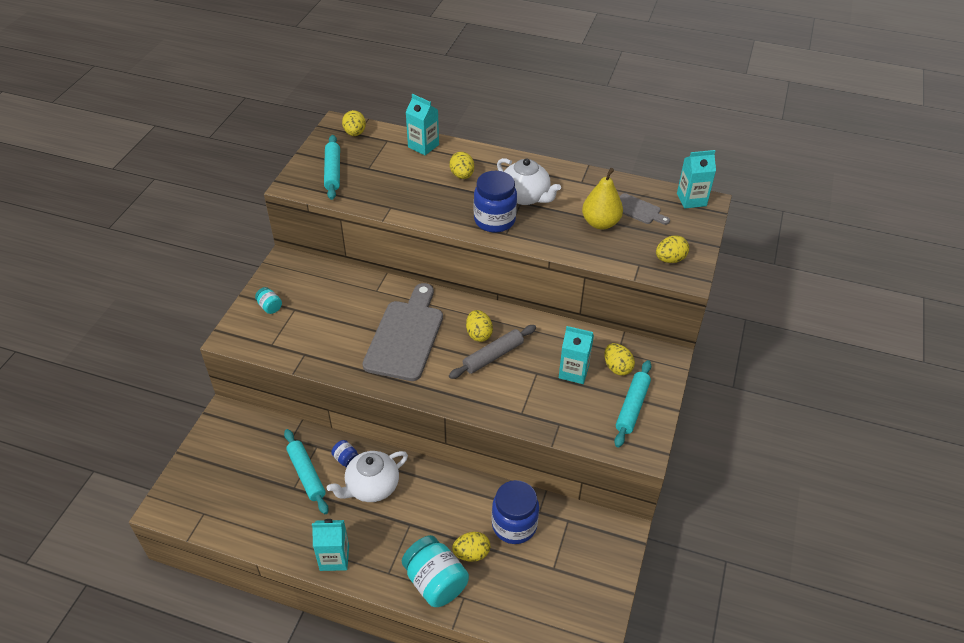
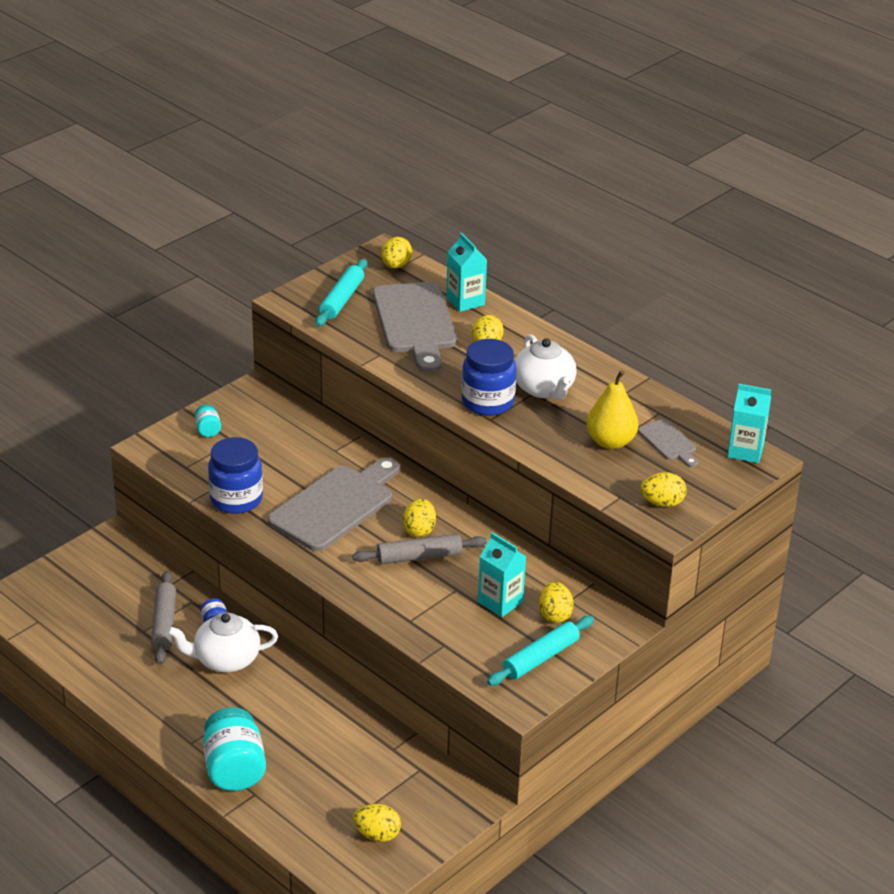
camera: 25 degrees right, 10 degrees down
(306, 474) = (164, 624): turquoise rolling pin -> grey rolling pin
(334, 558) = (144, 709): turquoise carton -> none
(399, 174) = (415, 323): none -> grey cutting board
(471, 553) = (290, 759): yellow egg -> yellow egg (377, 834)
(514, 525) = (356, 751): blue jar -> blue jar (236, 499)

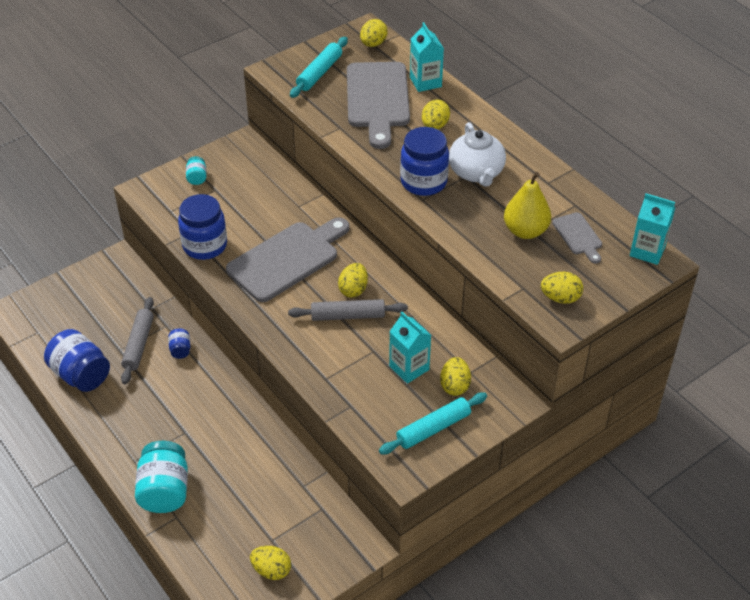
camera: 10 degrees right, 10 degrees up
(103, 661) = (81, 375): none -> blue jar
(225, 659) = (181, 384): white teapot -> none

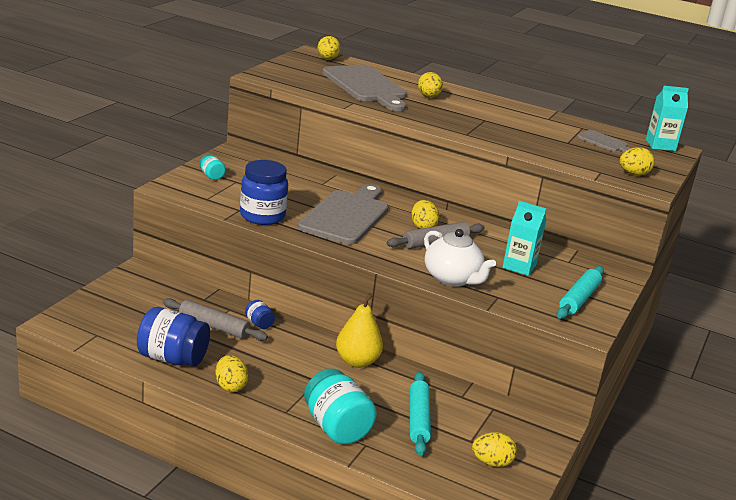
camera: 30 degrees left, 20 degrees down
(138, 344) = (214, 327): grey rolling pin -> grey rolling pin turned 45 degrees counterclockwise
(319, 73) = (301, 75): turquoise rolling pin -> turquoise rolling pin (418, 419)
(423, 182) = (456, 125): blue jar -> none
(425, 82) = (393, 76): turquoise carton -> none
(455, 386) = (566, 271): yellow egg -> yellow egg (230, 386)
(476, 172) = (490, 117): white teapot -> white teapot (452, 279)
(525, 231) = (564, 143): yellow pear -> yellow pear (357, 361)

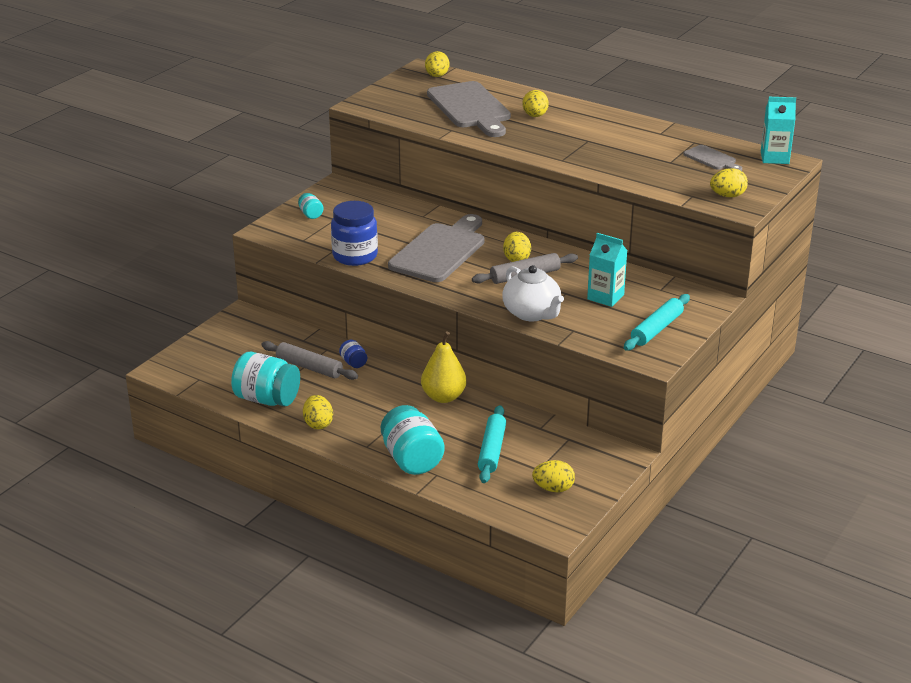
camera: 10 degrees right, 5 degrees up
(172, 358) = (267, 399): blue jar -> turquoise jar

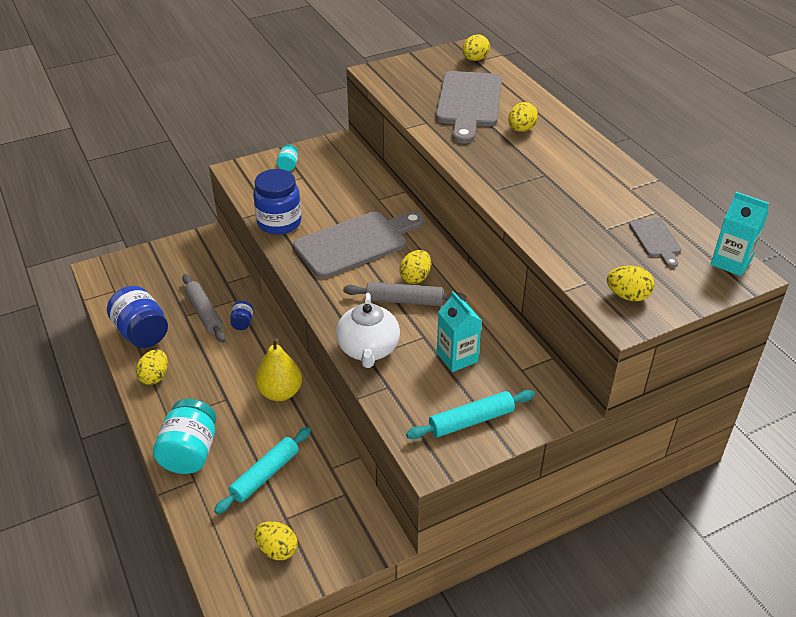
camera: 30 degrees right, 10 degrees up
(267, 399) = (142, 333): turquoise jar -> blue jar

